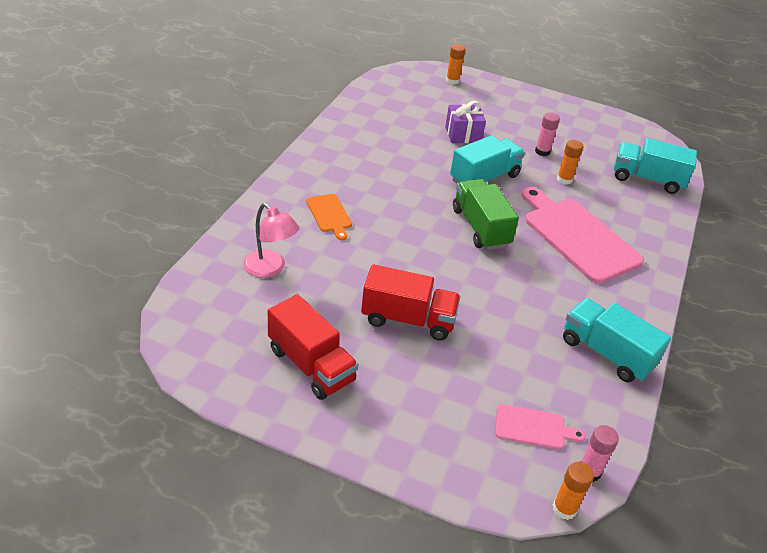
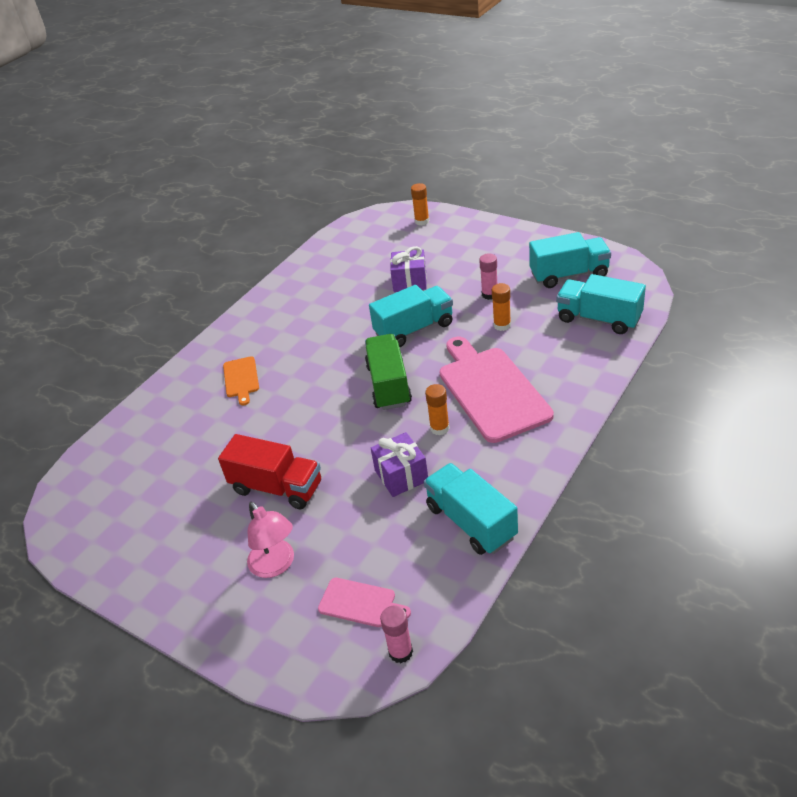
camera: 20 degrees right, 0 degrees up
(270, 269) = (165, 438): pink lamp -> pink lamp (276, 565)
(311, 365) = (167, 536): red truck -> none
(525, 311) = (401, 475): none -> purple gift
(564, 508) = (359, 690): orange glue stick -> orange glue stick (439, 428)
(606, 139) = (569, 275): none -> turquoise truck

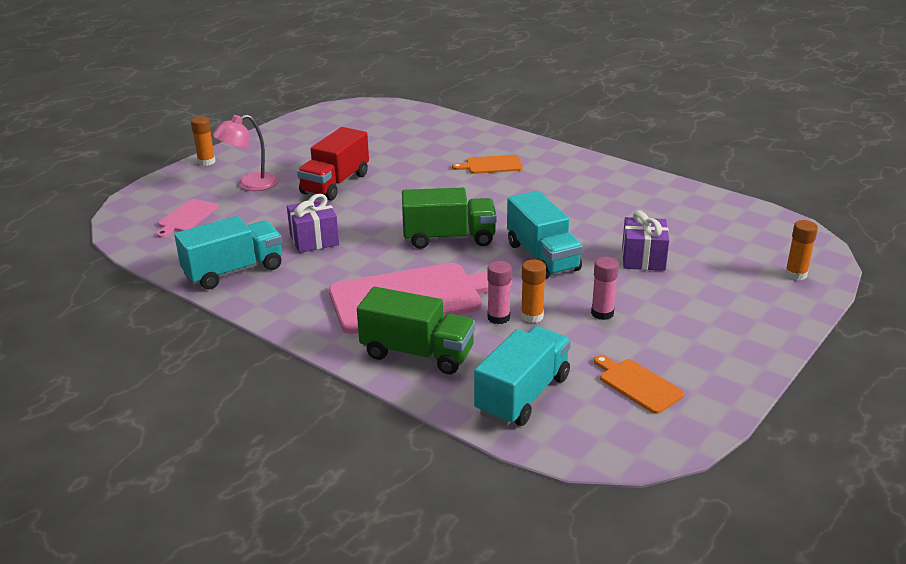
camera: 90 degrees right, 10 degrees down
(400, 652) = (128, 232): pink glue stick -> pink glue stick (498, 317)
(439, 428) = (368, 263): orange glue stick -> orange glue stick (206, 162)
(568, 374) = (417, 353): none -> green truck
(569, 275) = (638, 384): turquoise truck -> orange cutting board

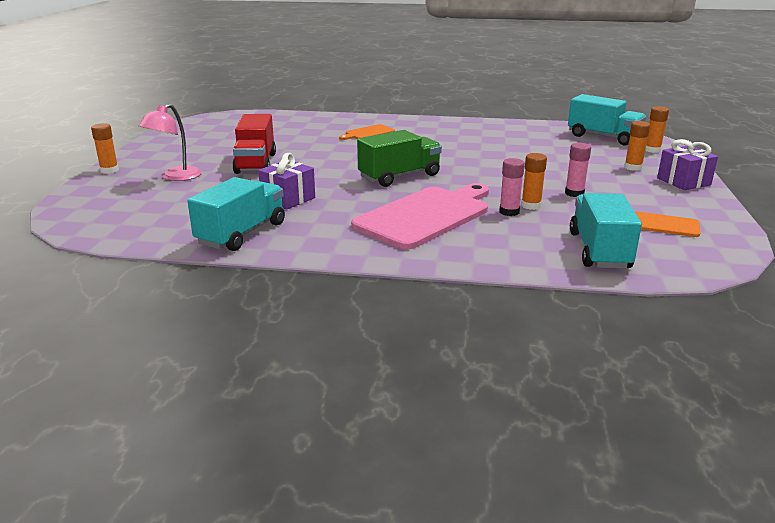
camera: 30 degrees left, 5 degrees down
(186, 217) = (140, 209): pink cutting board -> none
(417, 353) = (483, 247): green truck -> none
(542, 257) = (484, 173): turquoise truck -> turquoise truck (603, 137)
(643, 258) = (552, 160): purple gift -> purple gift (683, 181)
(728, 295) = (633, 167): none -> orange glue stick

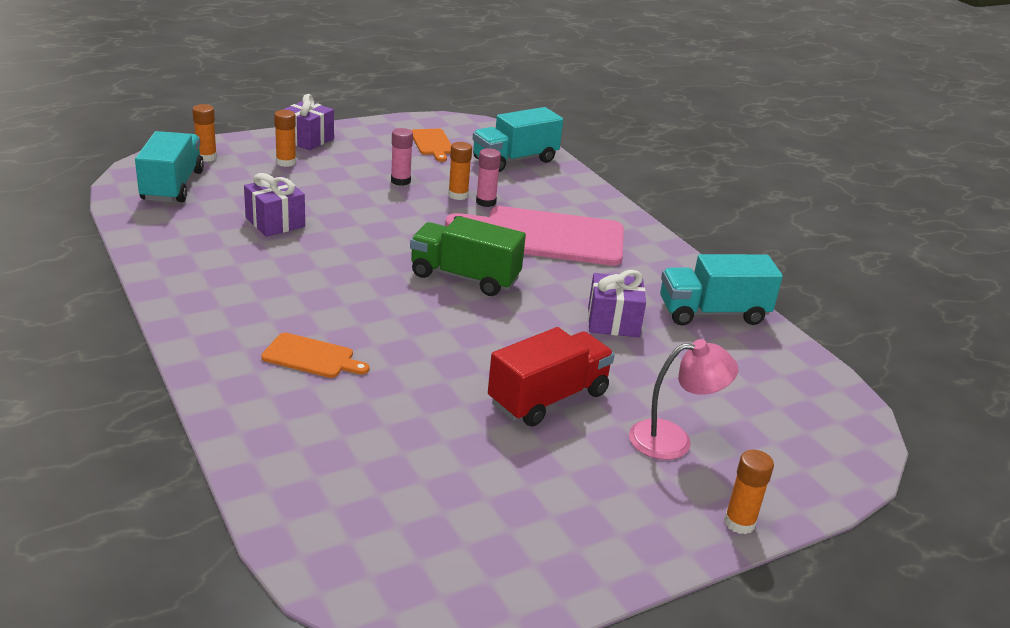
camera: 130 degrees left, 5 degrees up
(528, 149) = (275, 222): none -> purple gift

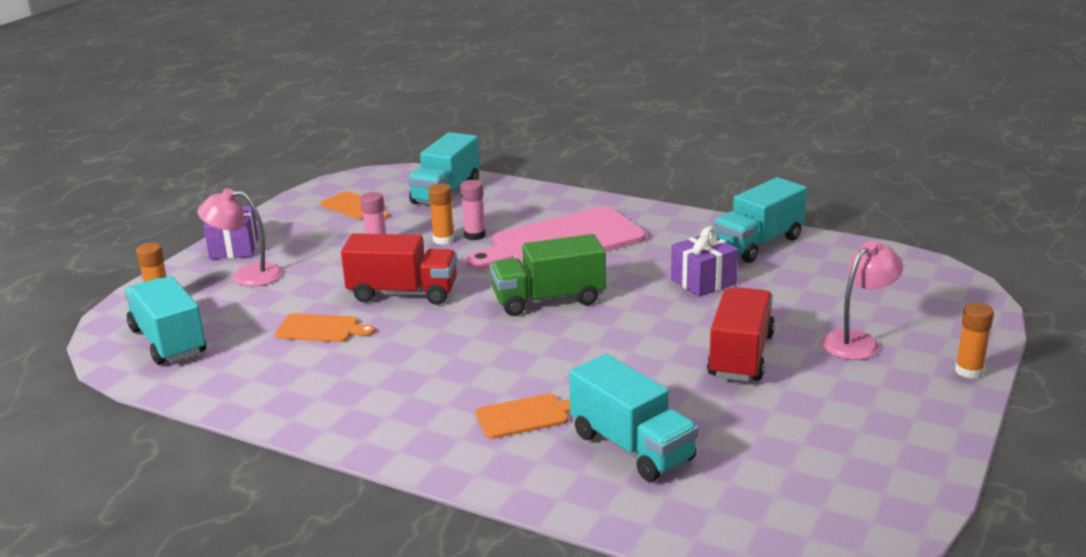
camera: 30 degrees left, 5 degrees down
(275, 222) = (321, 329): purple gift -> orange cutting board
(286, 162) = (246, 275): orange glue stick -> pink lamp
(349, 423) = (632, 447): none -> turquoise truck
(368, 222) = (403, 293): none -> red truck

